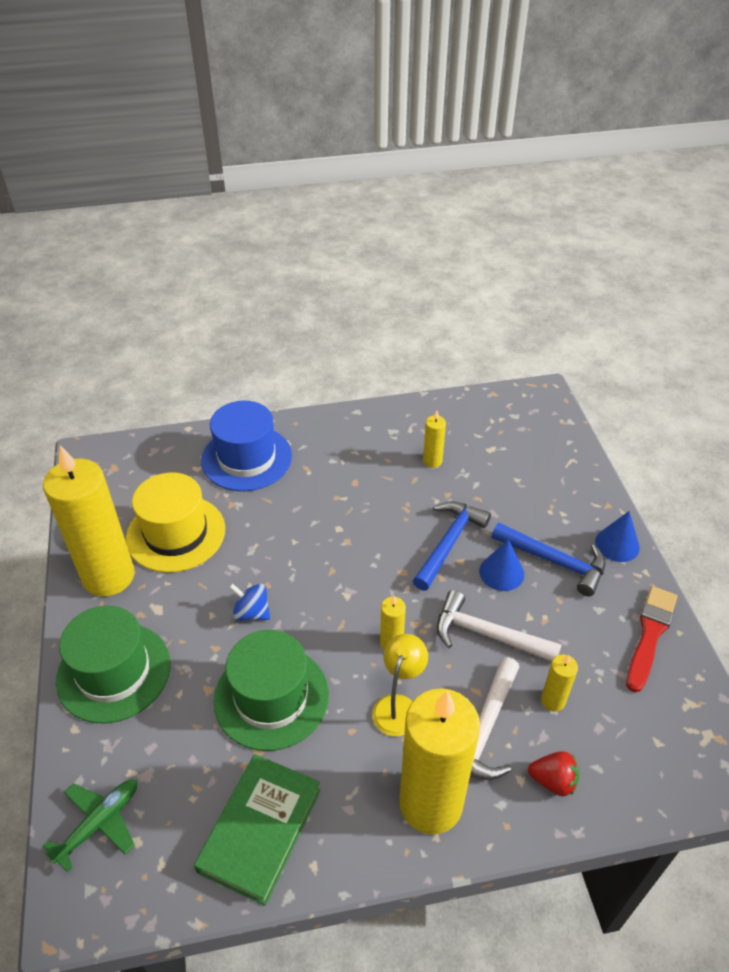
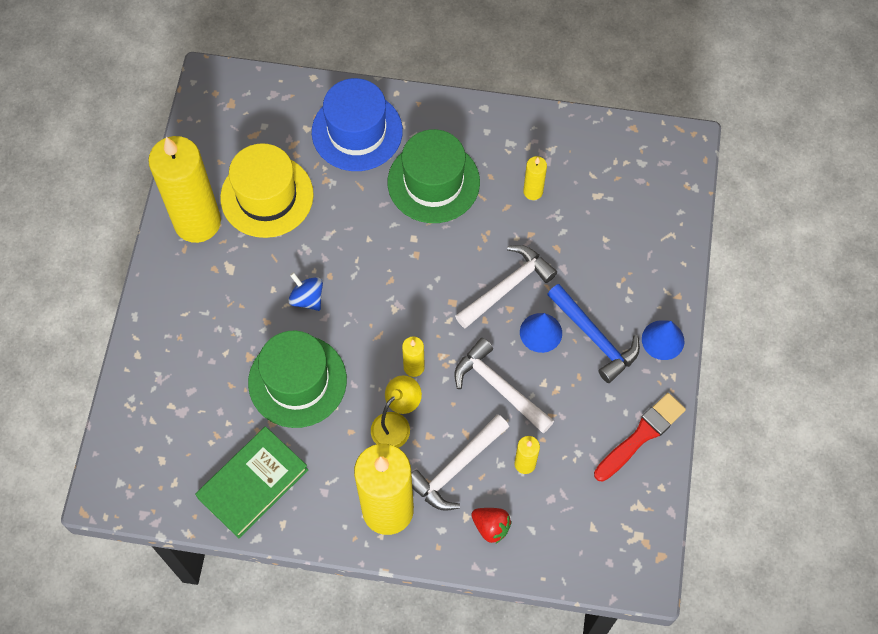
camera: 20 degrees right, 20 degrees up
(99, 823) = (138, 437): green plane -> none
(114, 672) = (179, 315): green hat -> green hat (433, 182)
(449, 543) = (507, 286): blue hammer -> white hammer

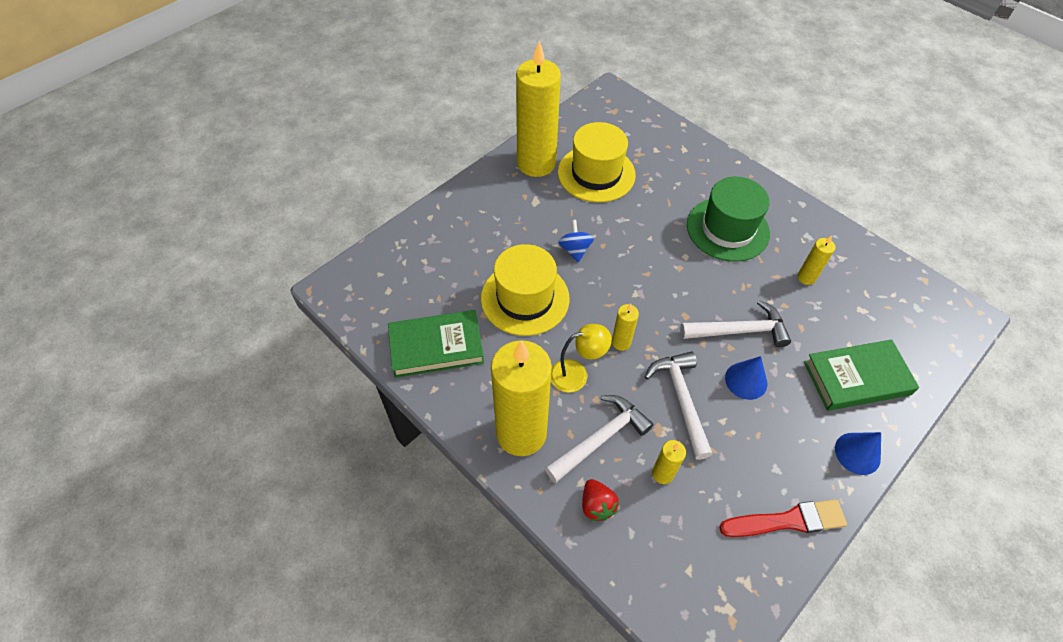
camera: 35 degrees right, 10 degrees down
(297, 381) = (525, 298): green hat -> yellow hat
(357, 131) = (691, 169): blue hat -> none
(456, 468) = (601, 438): white hammer -> white hammer turned 150 degrees clockwise
(595, 338) = (793, 413): blue hammer -> none
(627, 269) = (857, 378): none -> green book

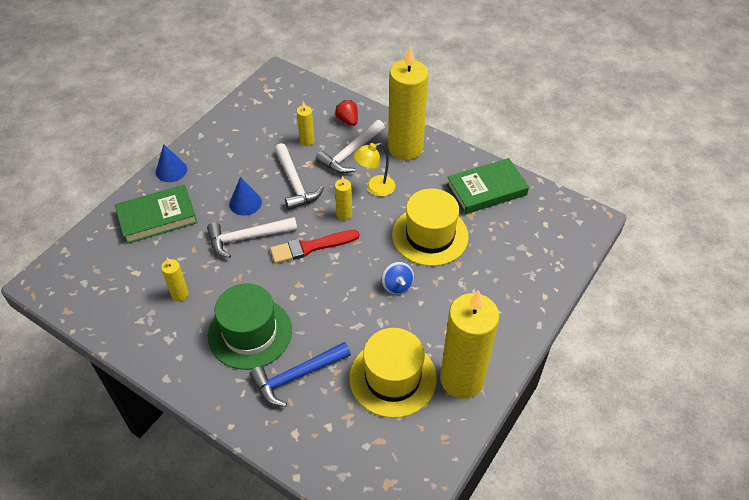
camera: 170 degrees right, 5 degrees down
(682, 187) = (296, 376): none -> blue hammer
(787, 520) = (227, 130): red brush -> red brush (311, 247)

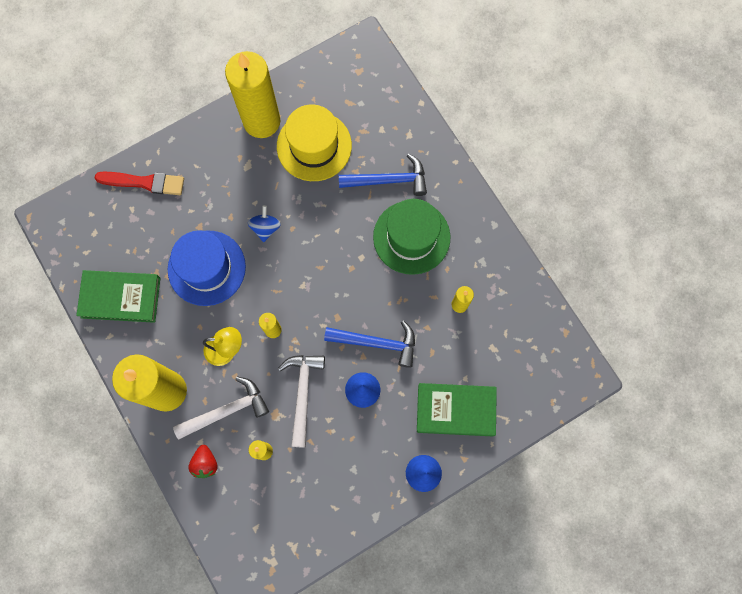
camera: 155 degrees left, 25 degrees up
(247, 238) = (377, 343): white hammer -> blue hammer
(311, 247) = (322, 305): red brush -> red brush (144, 182)
(430, 235) = (206, 268): yellow hat -> blue hat

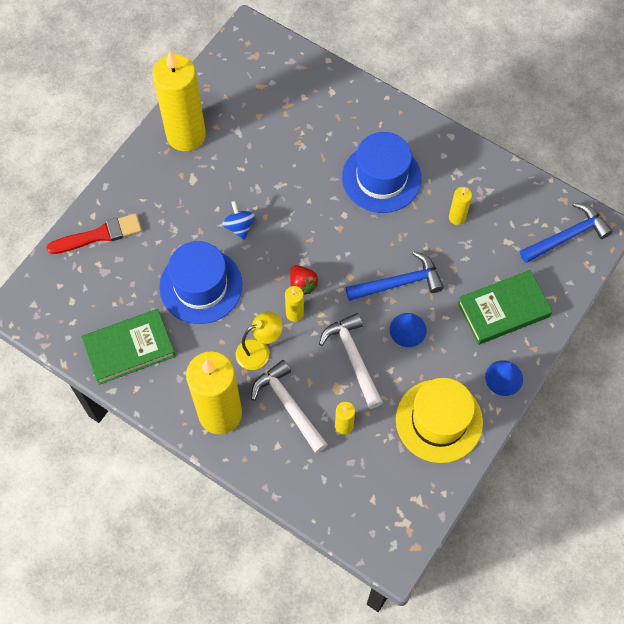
camera: 25 degrees left, 10 degrees down
(205, 463) = (293, 462): red strawberry -> red strawberry (302, 284)
(227, 410) = (288, 405): white hammer -> white hammer turned 75 degrees counterclockwise
(314, 146) = (247, 136): yellow hat -> yellow hat (439, 421)
(389, 180) = (334, 138): blue hammer -> blue hammer (567, 236)
(411, 237) = (381, 178): green hat -> blue hat

